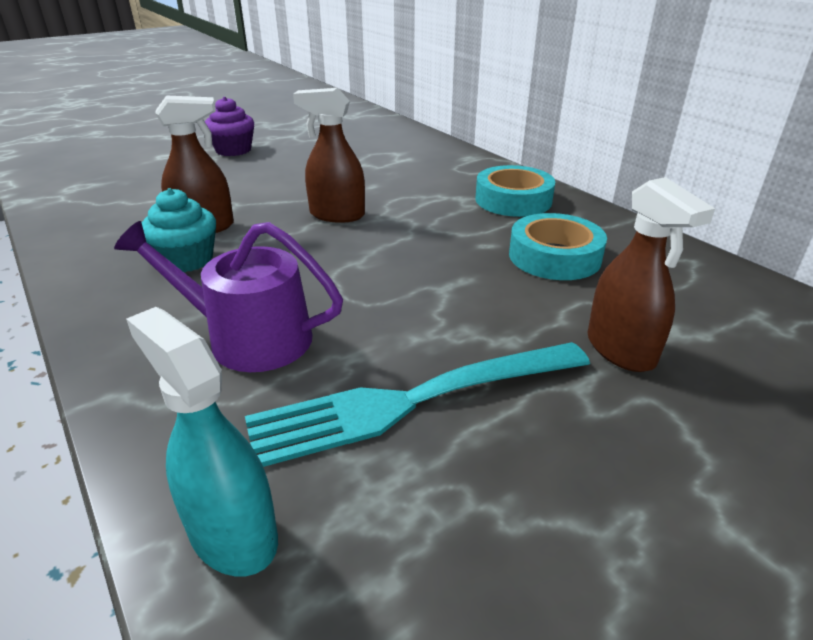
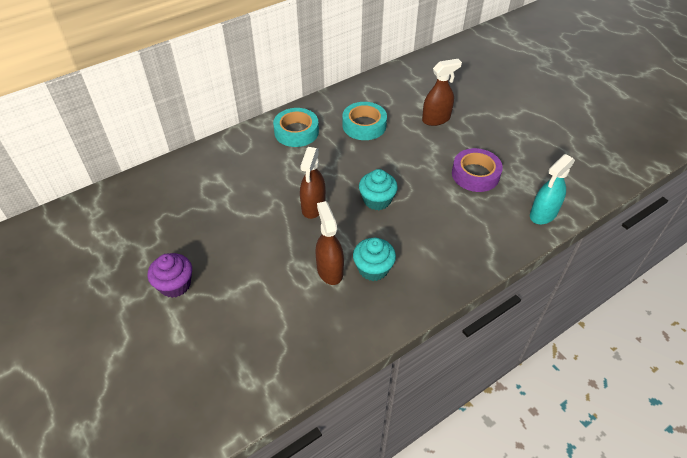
camera: 90 degrees left, 15 degrees up
(248, 337) = (444, 228): purple watering can -> none
(342, 266) = (377, 200): none -> turquoise cupcake
(413, 401) = (475, 174): turquoise fork -> purple tape

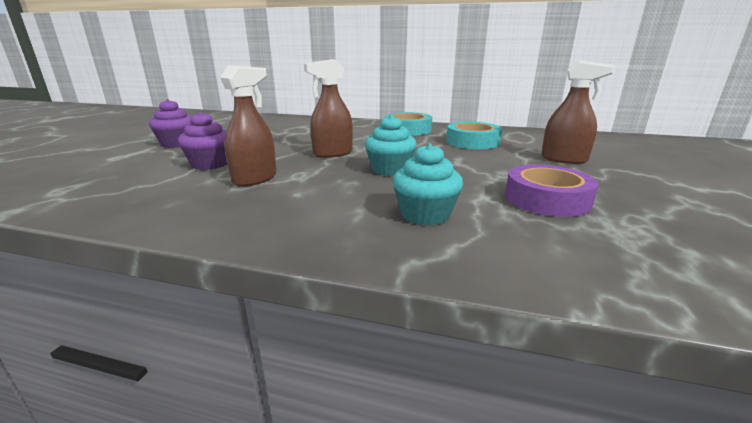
camera: 50 degrees right, 25 degrees down
(268, 282) = (210, 164): none -> purple cupcake
(373, 269) = (283, 195): turquoise cupcake -> turquoise cupcake (425, 214)
(543, 214) = (614, 274): turquoise spray bottle -> none

